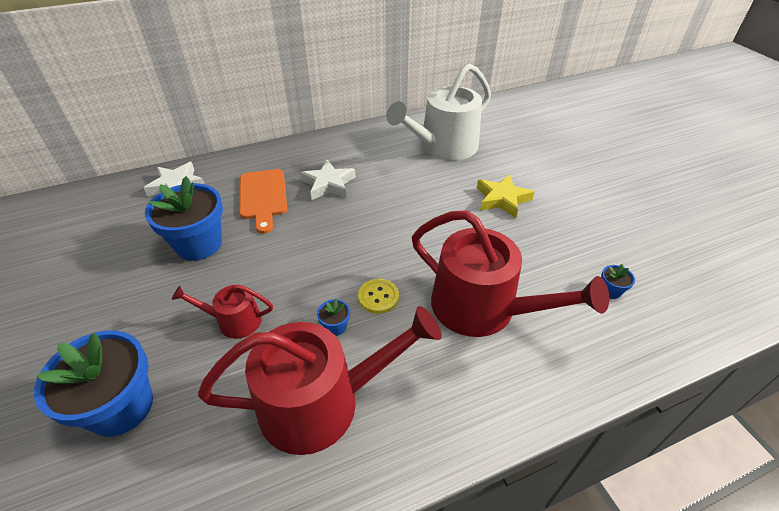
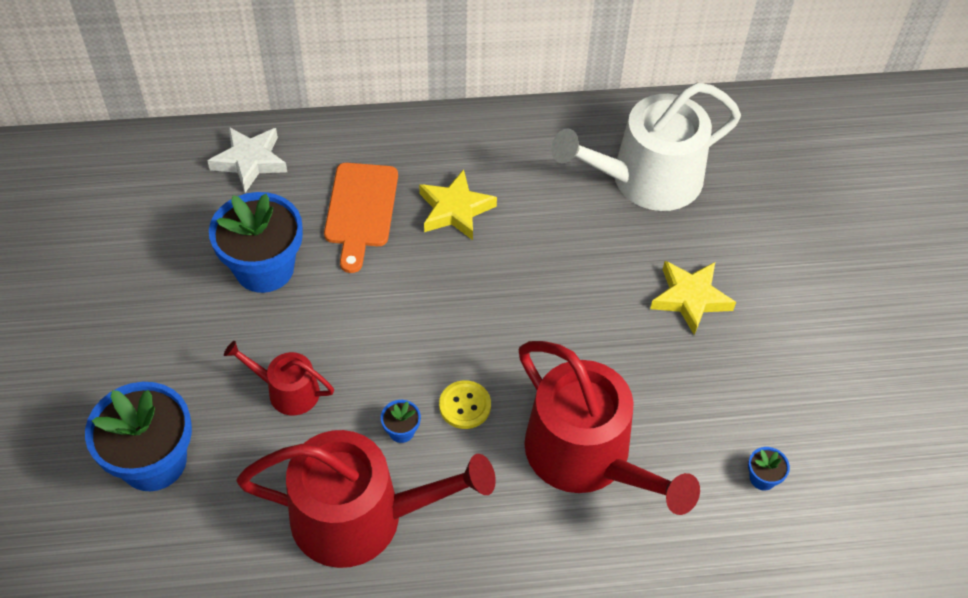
camera: 15 degrees right, 10 degrees up
(328, 184) = (455, 210): white star -> yellow star

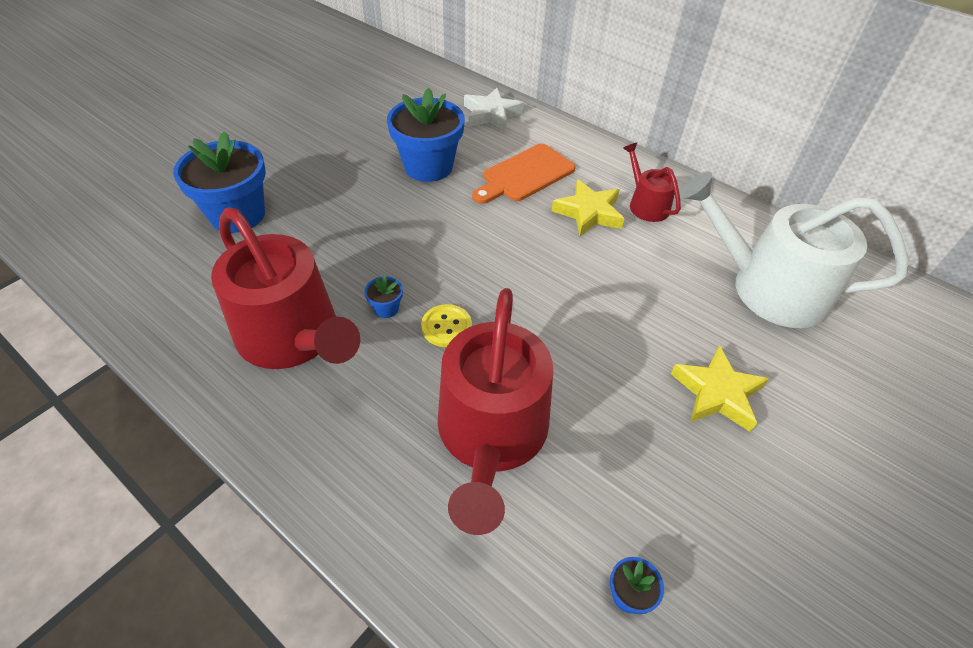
camera: 45 degrees right, 5 degrees down
(287, 391) = (353, 234): red watering can -> red watering can (646, 204)

